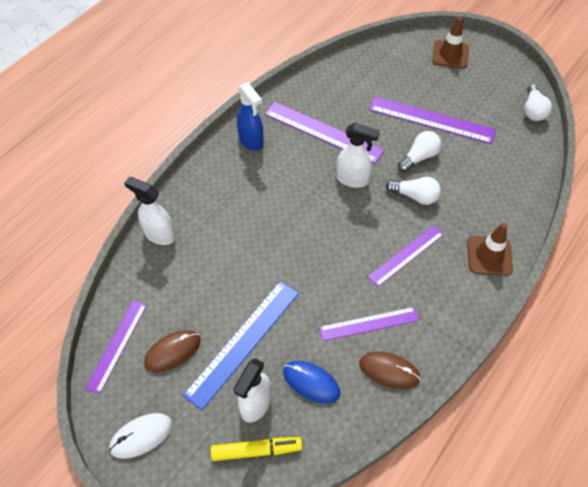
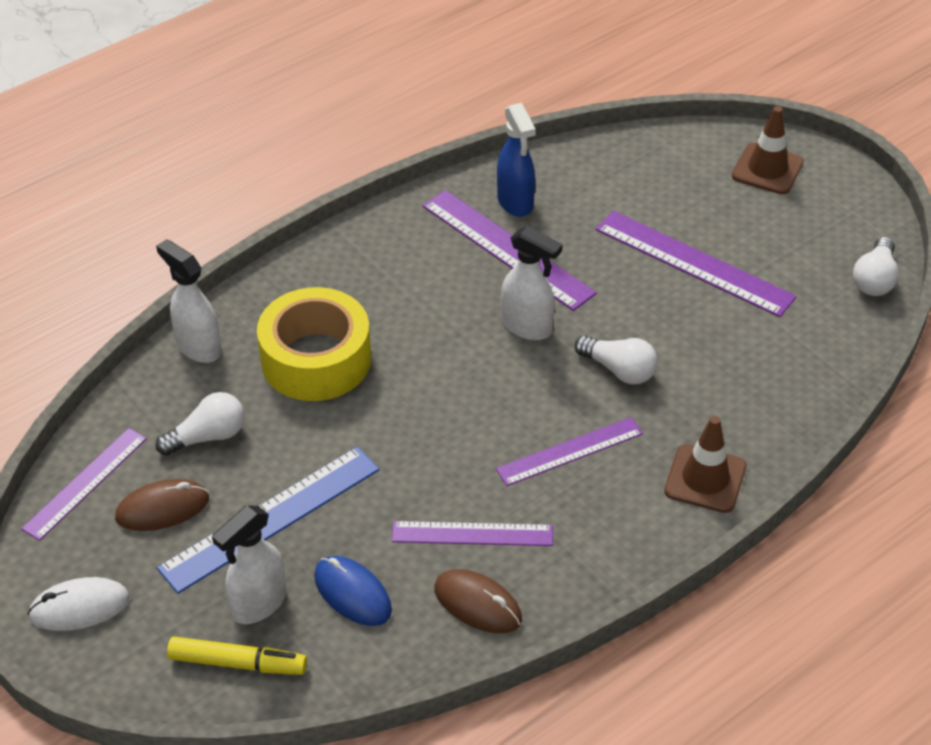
camera: 15 degrees right, 10 degrees down
(235, 227) = (316, 359): none -> yellow tape
(251, 141) = (387, 242): blue spray bottle -> blue spray bottle (515, 202)
(419, 157) = (649, 315): white light bulb -> white light bulb (207, 436)

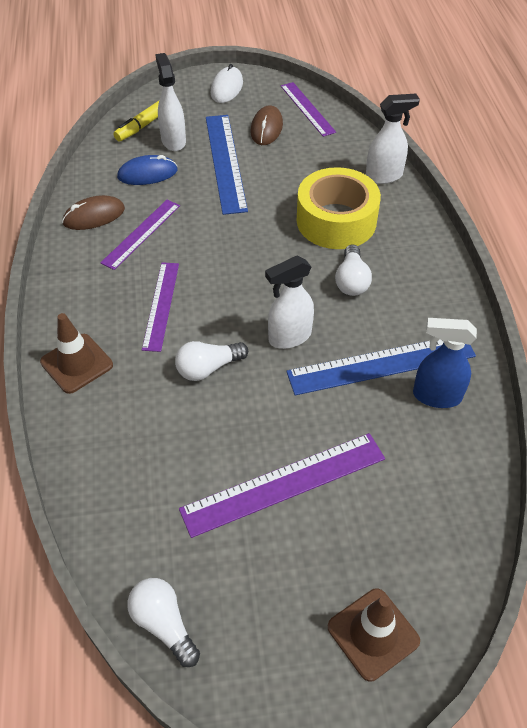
camera: 120 degrees right, 5 degrees up
(207, 436) = (306, 158): white light bulb -> white light bulb (351, 281)
(507, 249) = (381, 364): purple ruler -> blue ruler

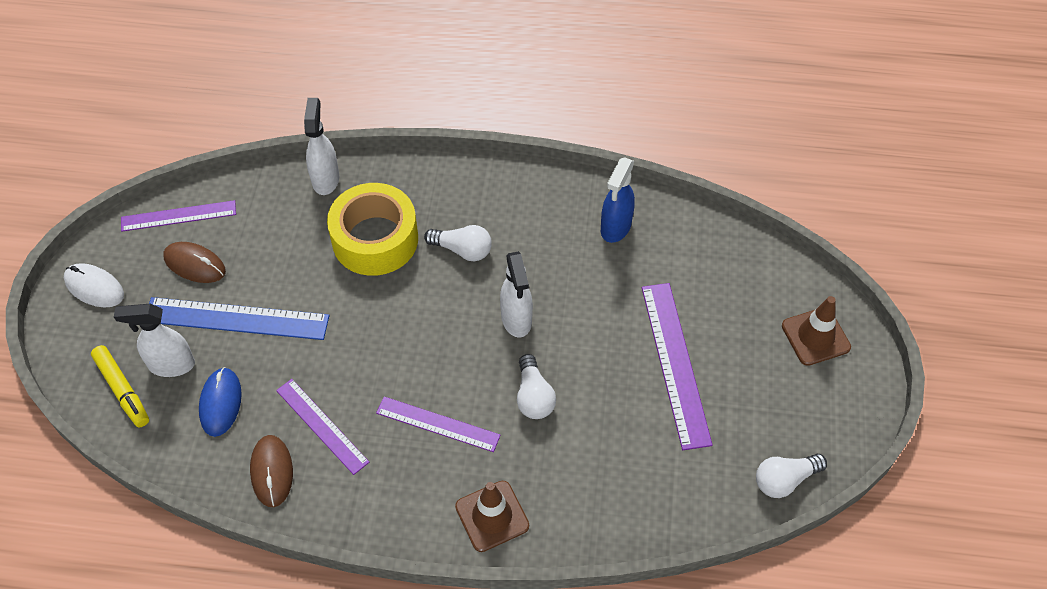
camera: 75 degrees left, 5 degrees up
(381, 364) = (570, 256): blue ruler -> none

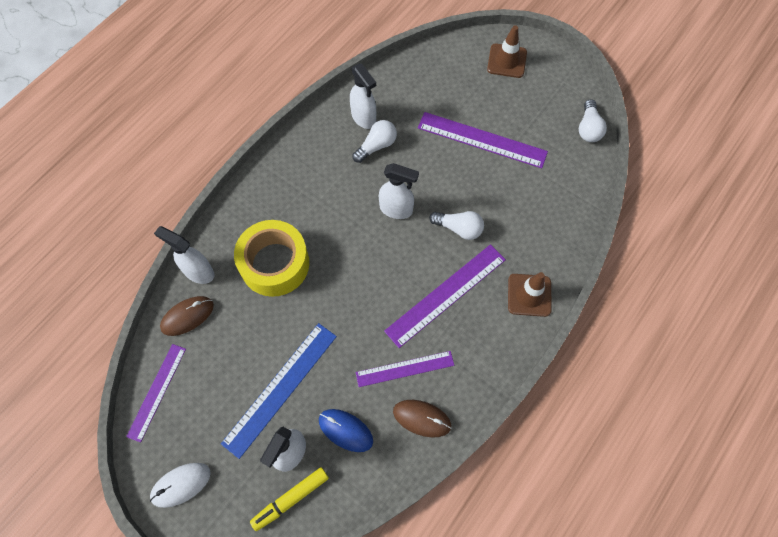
camera: 60 degrees left, 10 degrees up
(122, 390) = (291, 499): yellow marker -> yellow marker turned 150 degrees clockwise
(195, 264) = (211, 398): brown mouse -> brown mouse (187, 316)
(438, 424) = (446, 294): purple ruler -> purple ruler, size x1.53
(462, 250) = (321, 214): white light bulb -> white light bulb (376, 146)
(615, 227) = (364, 118): blue spray bottle -> white spray bottle

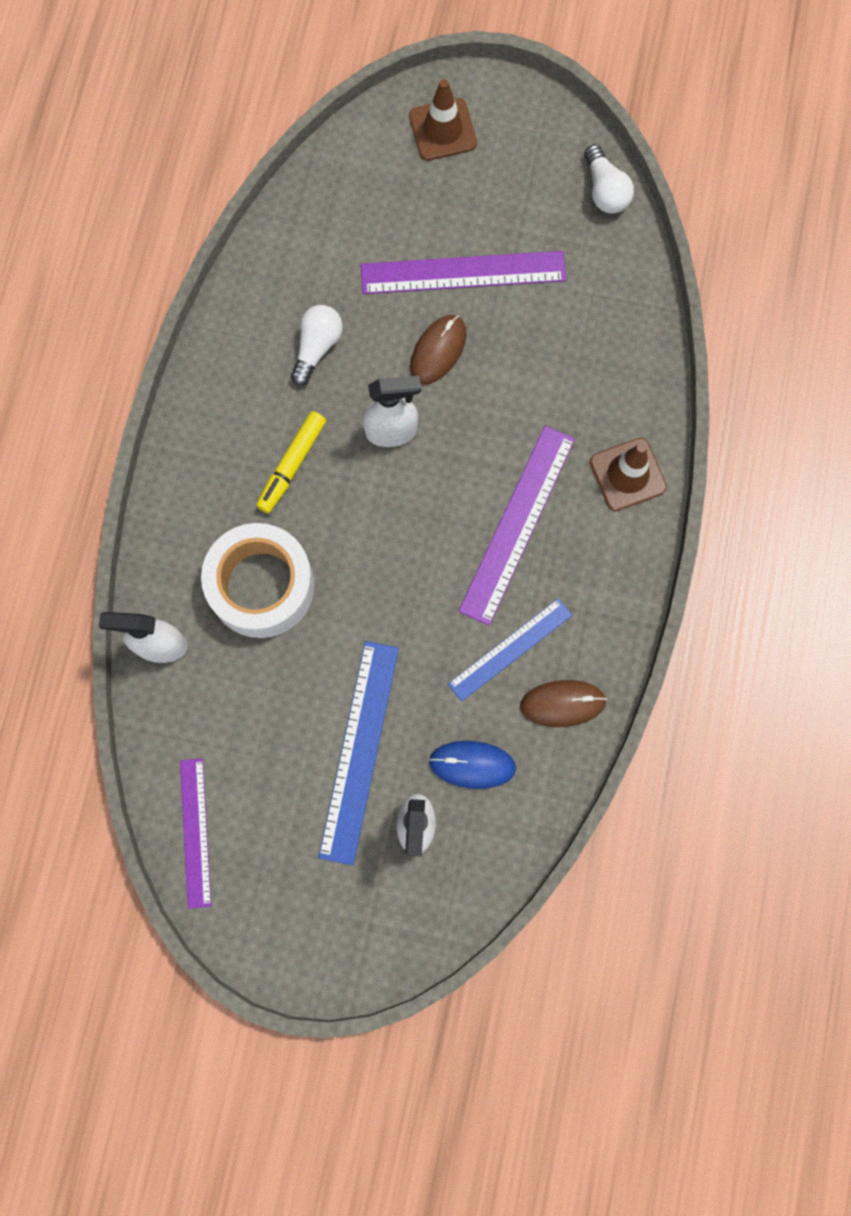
camera: 25 degrees left, 10 degrees up
(181, 485) = (294, 932): white mouse -> none
(187, 316) = (180, 714): brown mouse -> brown mouse (438, 351)
(274, 264) = (261, 586): yellow tape -> white tape
(291, 499) = (445, 882): yellow marker -> yellow marker (292, 465)
(364, 118) = (277, 311): white spray bottle -> none
(405, 369) = (510, 649): purple ruler -> blue ruler
(459, 228) = (491, 421): white light bulb -> none

